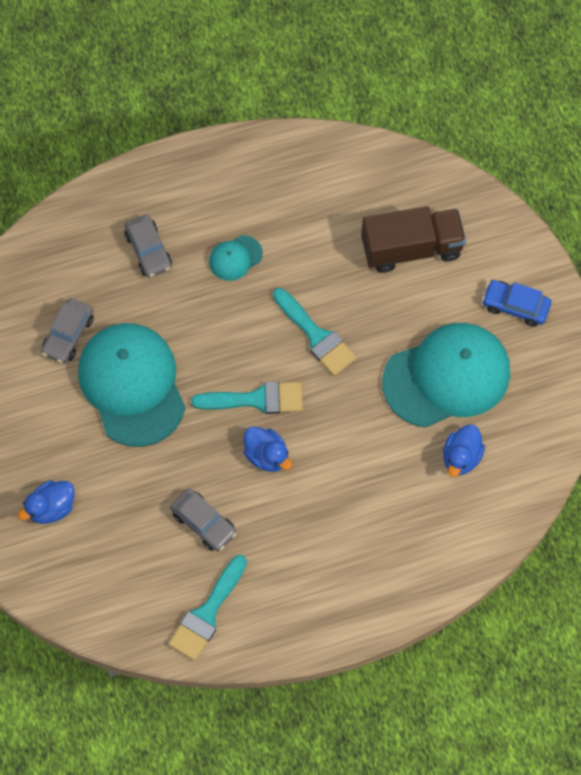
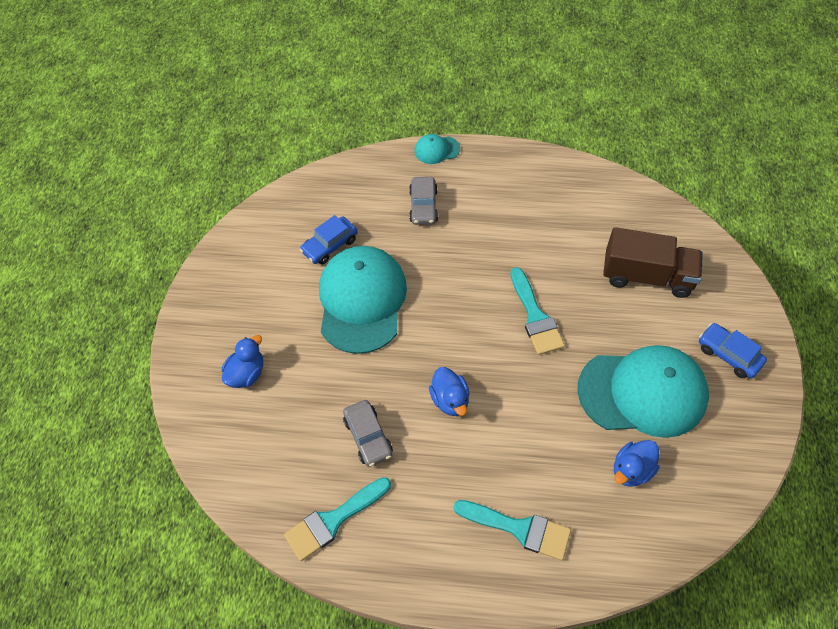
camera: 25 degrees right, 10 degrees down
(51, 508) = (246, 373): blue duck -> blue duck turned 135 degrees clockwise
(68, 335) = (330, 245): grey car -> blue car
(235, 258) = (491, 234): turquoise cap -> turquoise cap (436, 150)
(256, 399) = (461, 349): turquoise brush -> turquoise brush (519, 529)

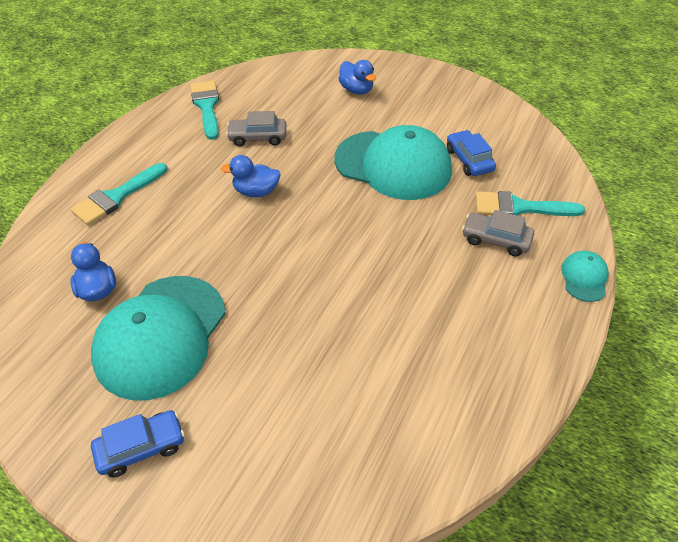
camera: 110 degrees right, 10 degrees down
(535, 317) = (303, 282): turquoise brush -> turquoise brush (519, 207)
(647, 276) = (296, 415): brown truck -> none

